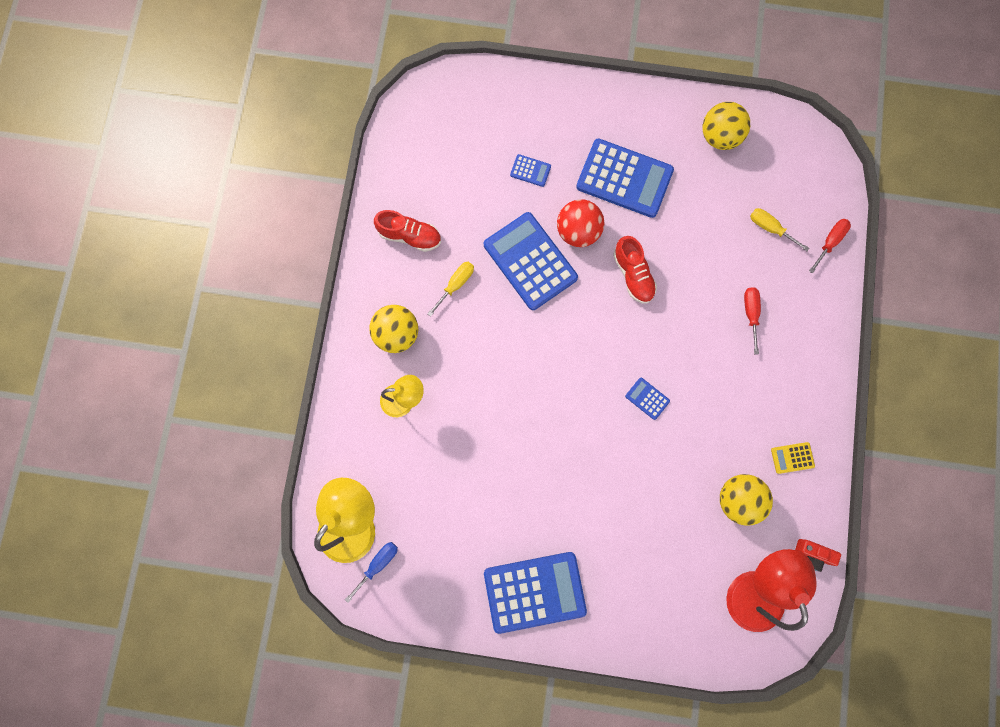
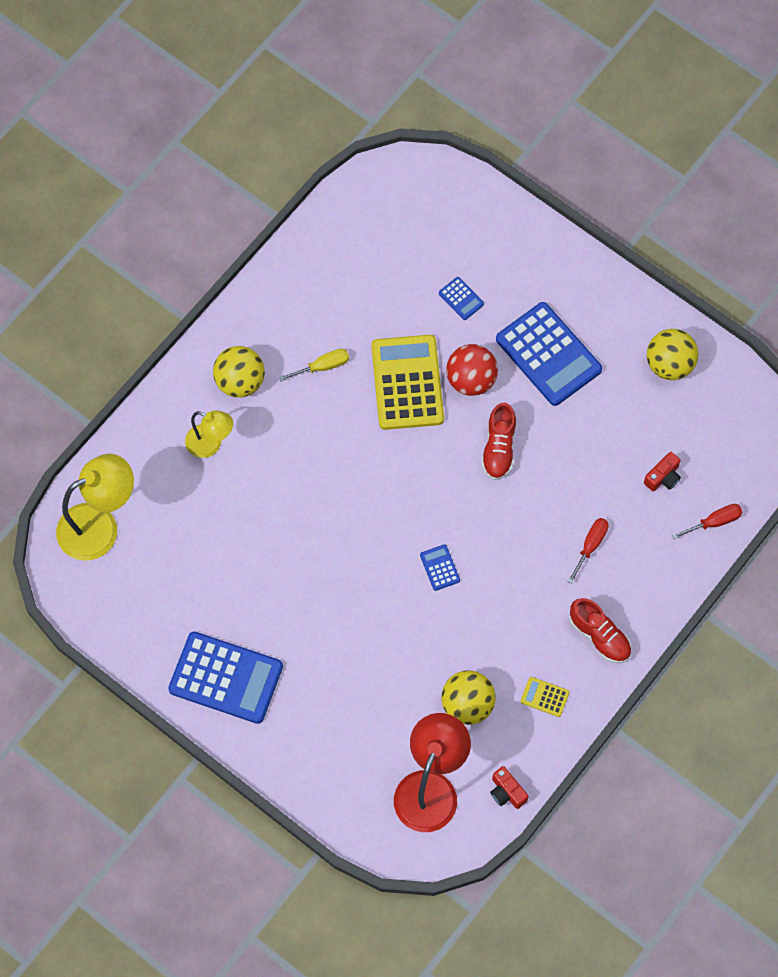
camera: 30 degrees right, 10 degrees down
(378, 564) = (98, 575): blue screwdriver -> none
(410, 236) = (307, 298): red shoe -> red shoe (599, 636)
(530, 261) = (407, 383): blue calculator -> yellow calculator
(770, 228) = (663, 477): yellow screwdriver -> red camera

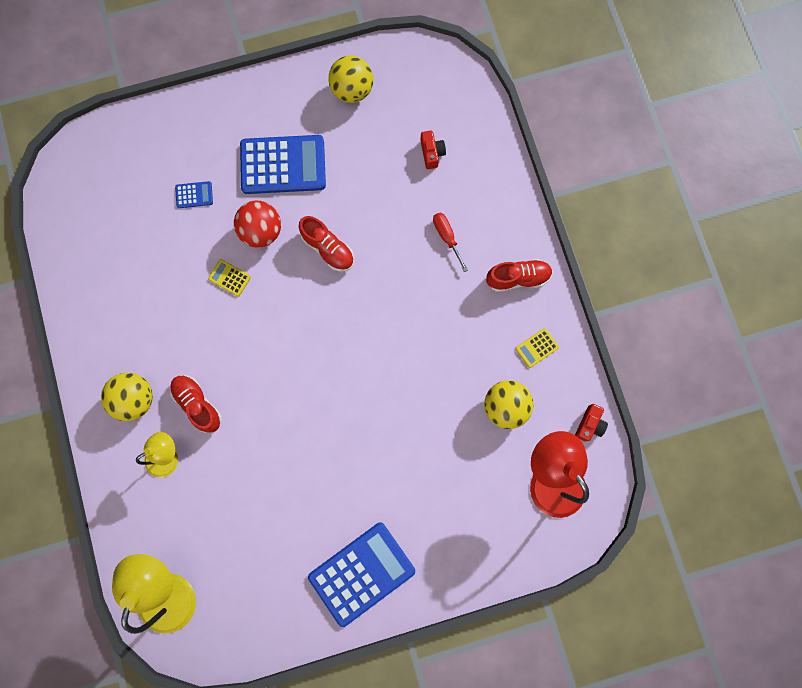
camera: 55 degrees left, 10 degrees up
(273, 436) = (198, 404): none -> red shoe
(323, 366) = (170, 329): yellow screwdriver -> none
(407, 383) = (229, 278): yellow calculator -> yellow calculator, size x0.43
(439, 567) = (388, 354): blue calculator -> none
(507, 792) = (589, 424): red camera -> red camera turned 60 degrees counterclockwise
(714, 522) = (489, 143): red screwdriver -> none

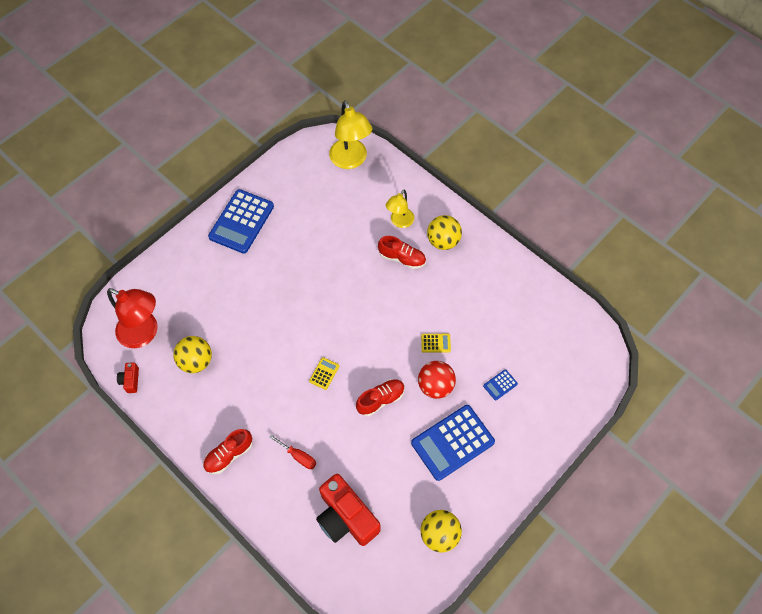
camera: 150 degrees right, 15 degrees down
(328, 249) = (380, 400): red shoe -> red shoe turned 135 degrees clockwise
(431, 153) = (346, 517): red camera -> red camera, size x2.27
(536, 348) = (191, 412): yellow calculator -> yellow calculator (324, 373)

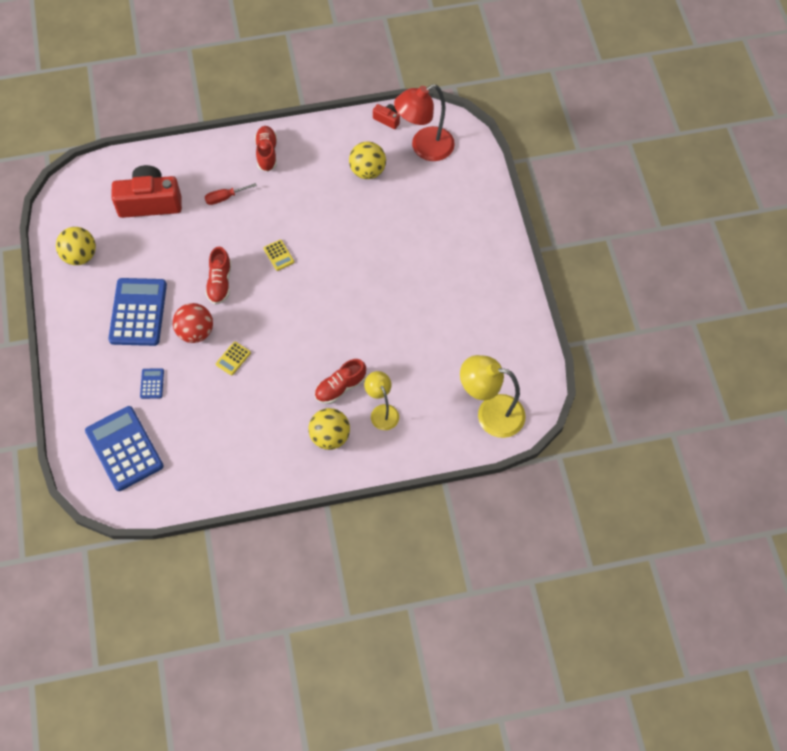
camera: 125 degrees right, 0 degrees up
(241, 221) = (486, 276): blue calculator -> blue calculator (124, 449)

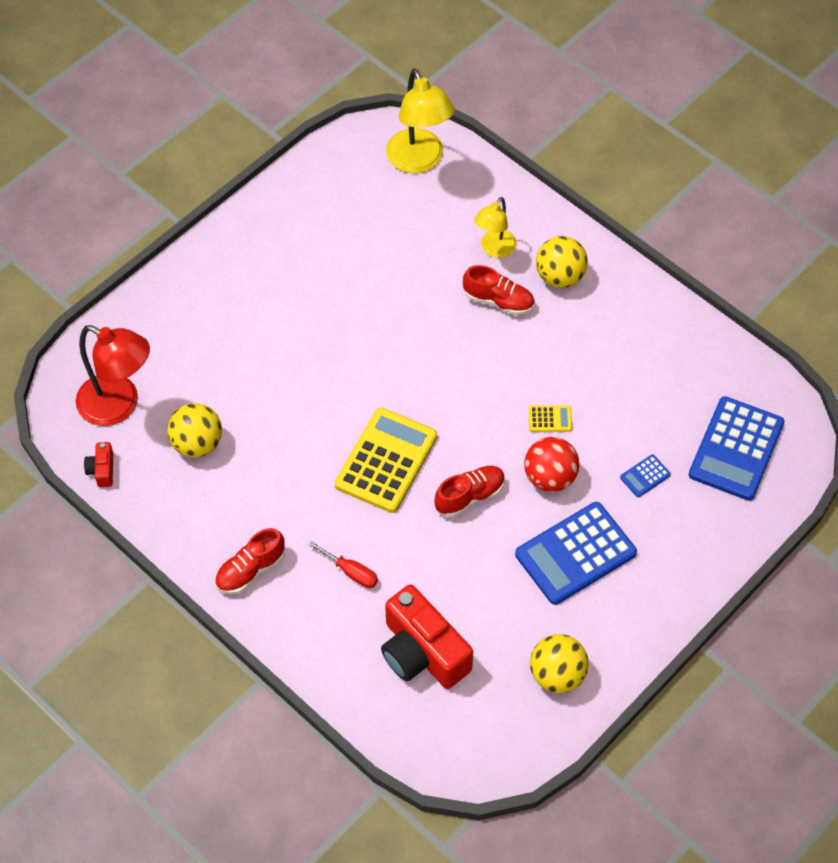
camera: 125 degrees left, 5 degrees down
(279, 255) = (386, 461): yellow calculator -> yellow calculator, size x2.34

